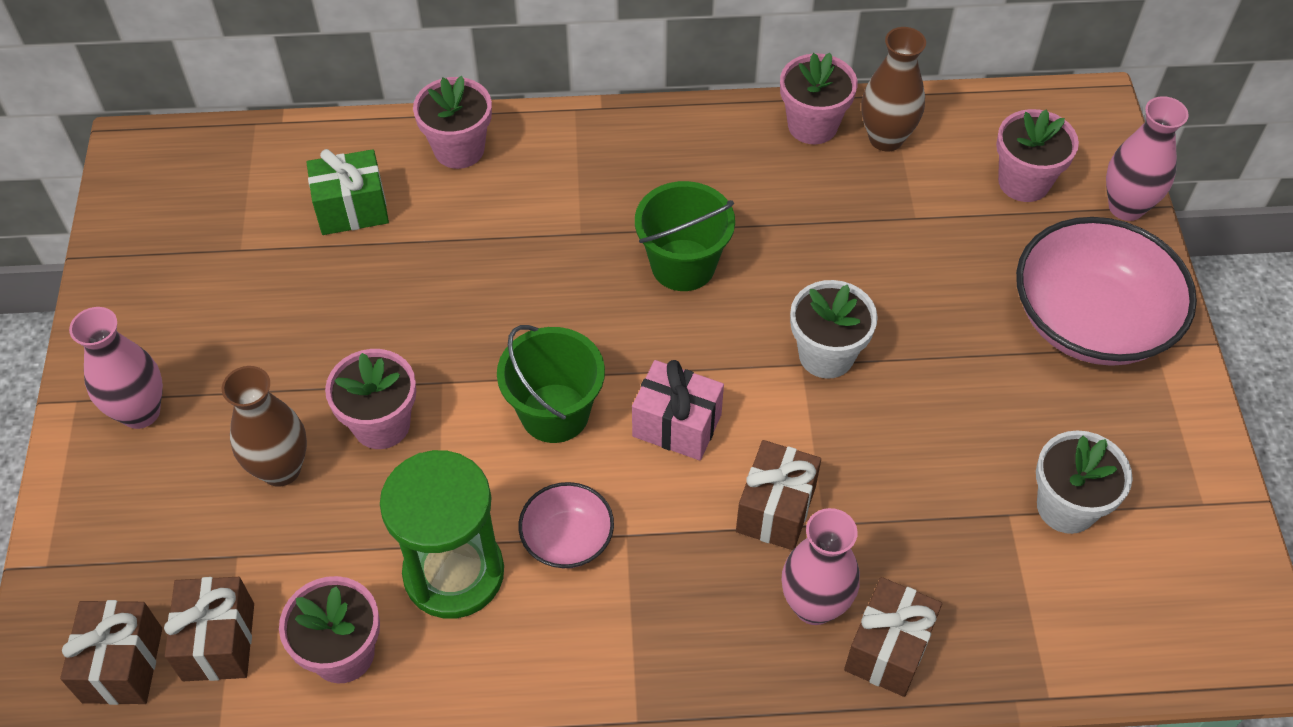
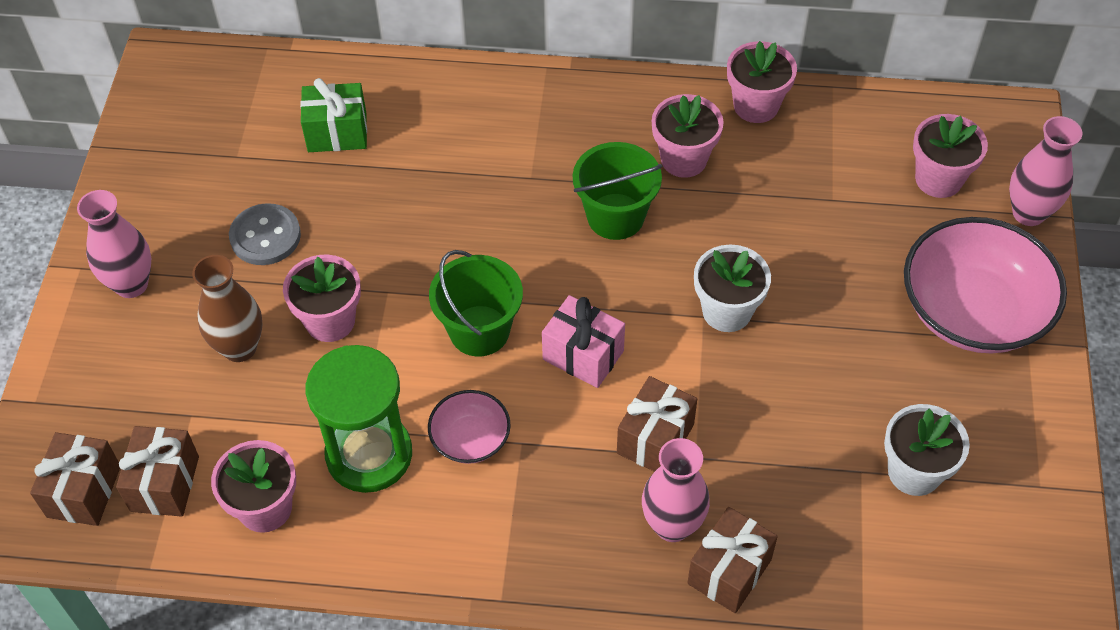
camera: 10 degrees right, 0 degrees up
(289, 337) = (265, 236): none -> grey button
(459, 149) = (438, 91): pink flower pot -> pink flower pot (683, 159)
(886, 138) = (820, 125): brown vase -> none

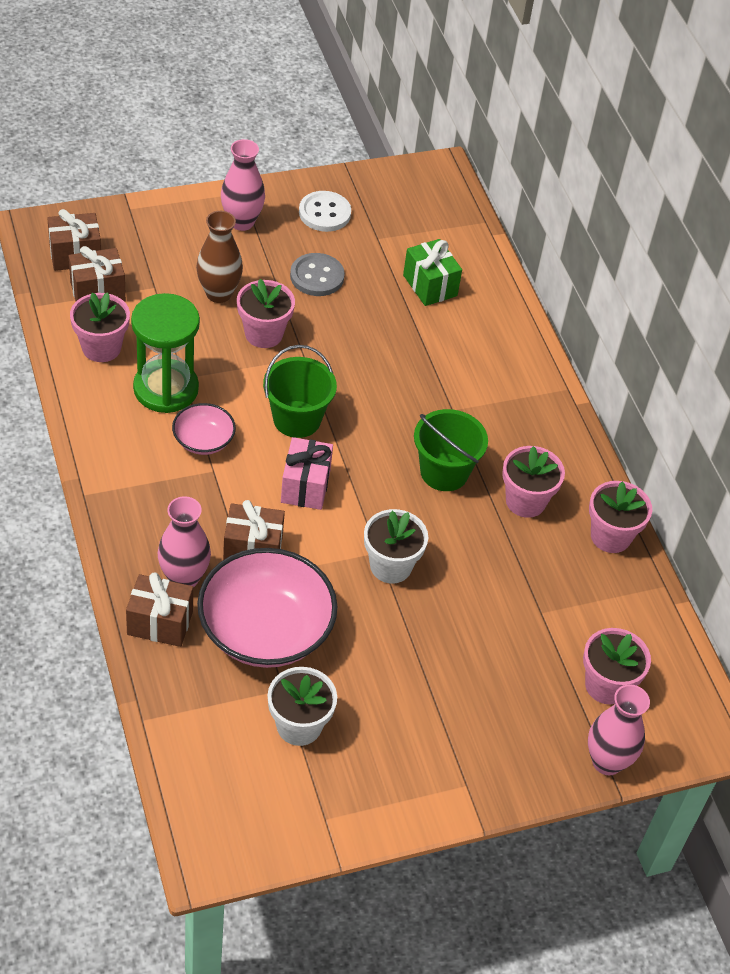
camera: 60 degrees right, 5 degrees down
(166, 194) = (324, 213): none -> white button
(973, 311) = (478, 738): pink bowl -> pink bowl (265, 630)

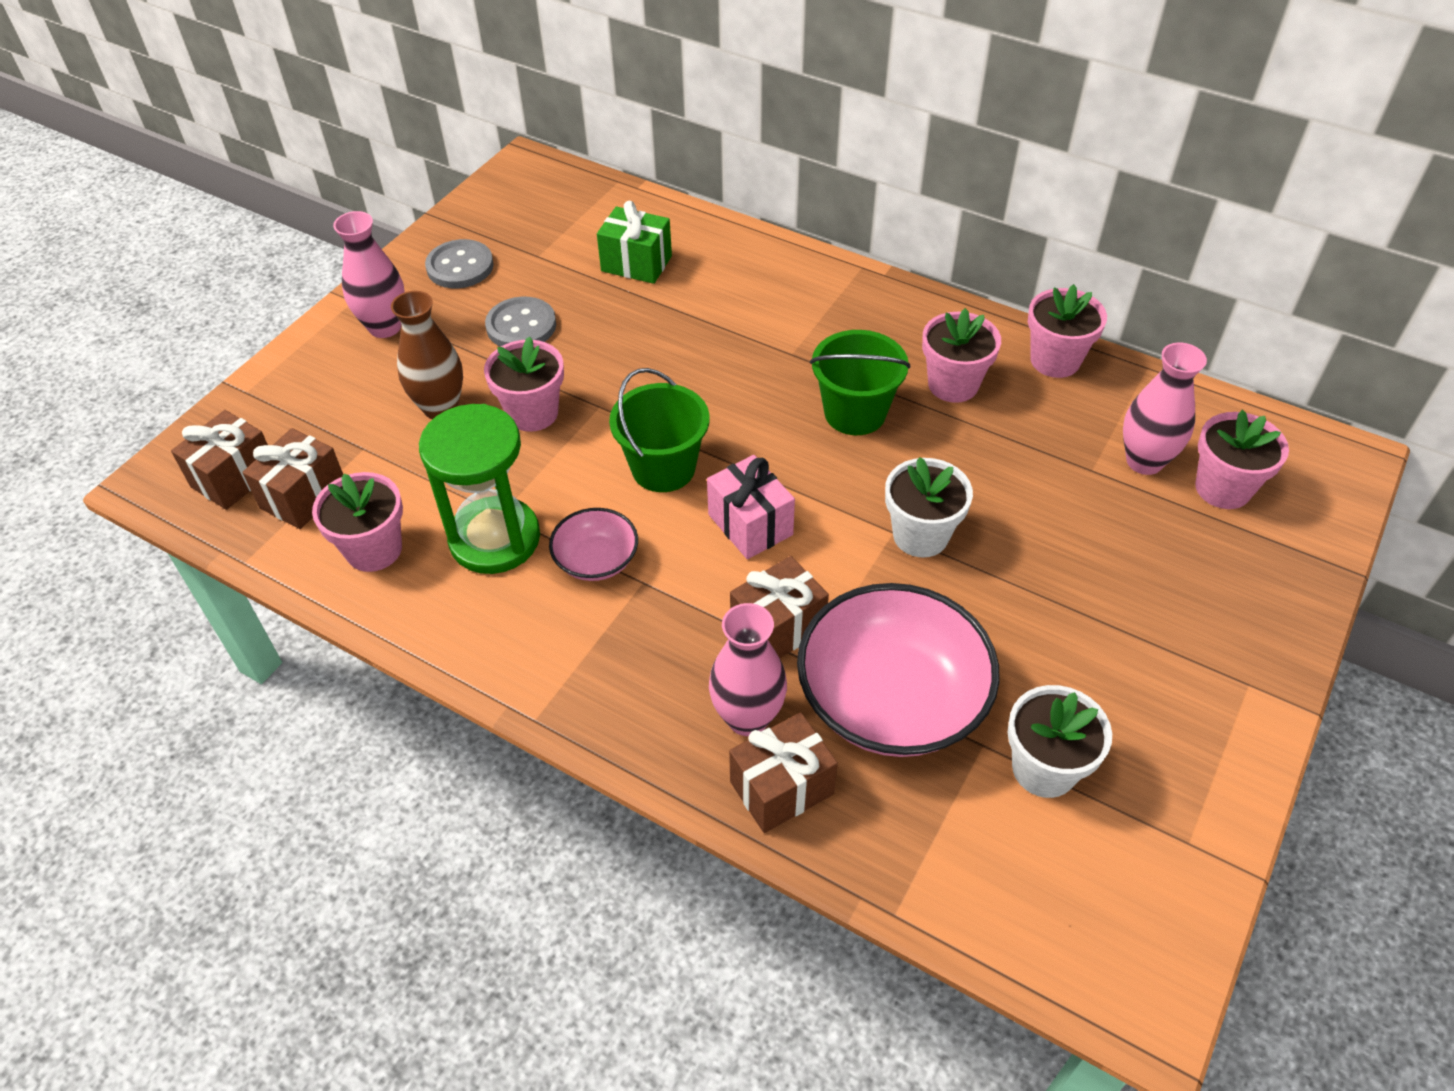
camera: 35 degrees left, 0 degrees up
(324, 213) = (460, 266): white button -> grey button
(607, 761) = (1314, 555): pink vase -> pink vase (1144, 461)

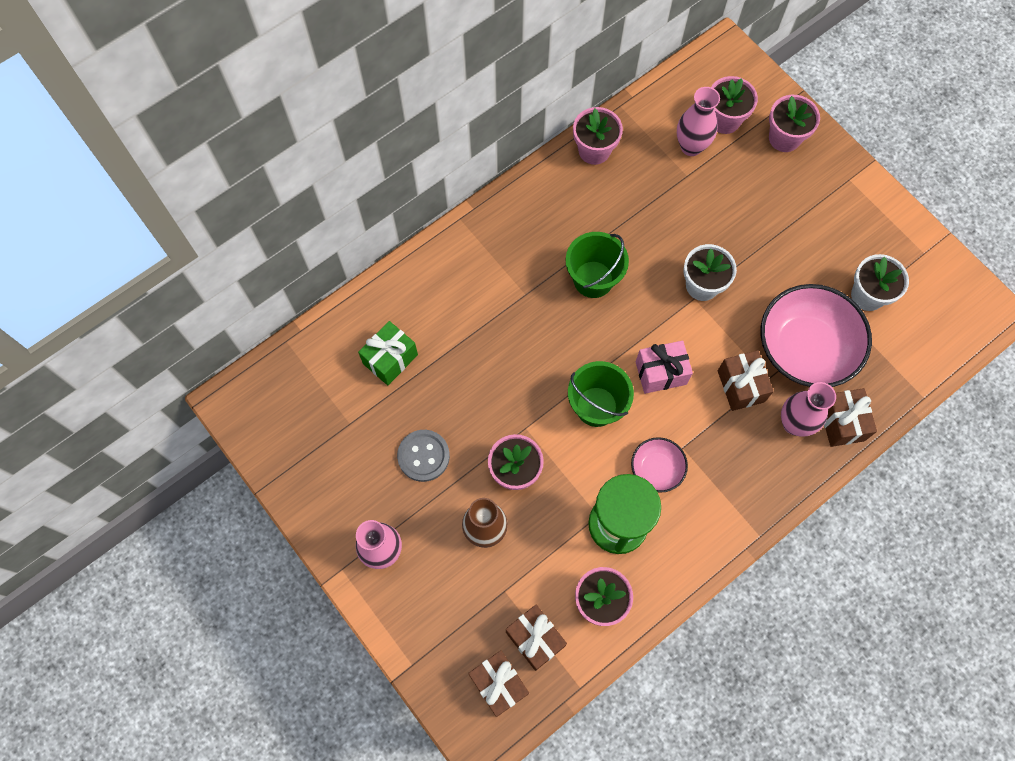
camera: 70 degrees left, 20 degrees up
(460, 266) = (337, 482): grey button -> none
(953, 385) = (591, 215): pink flower pot -> pink flower pot (784, 138)

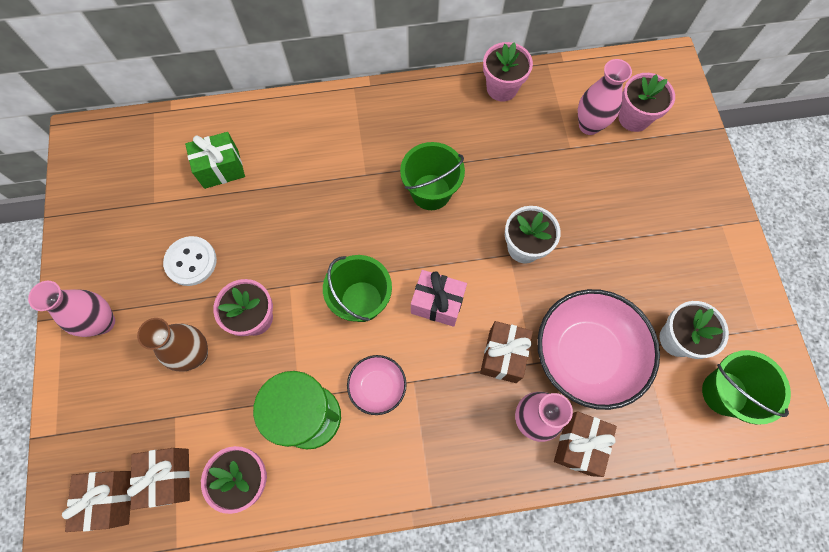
camera: 30 degrees right, 0 degrees up
(423, 456) = (191, 261): grey button -> white button
(784, 138) = (680, 159): pink flower pot -> none
(926, 319) = (724, 393): none -> green bucket

